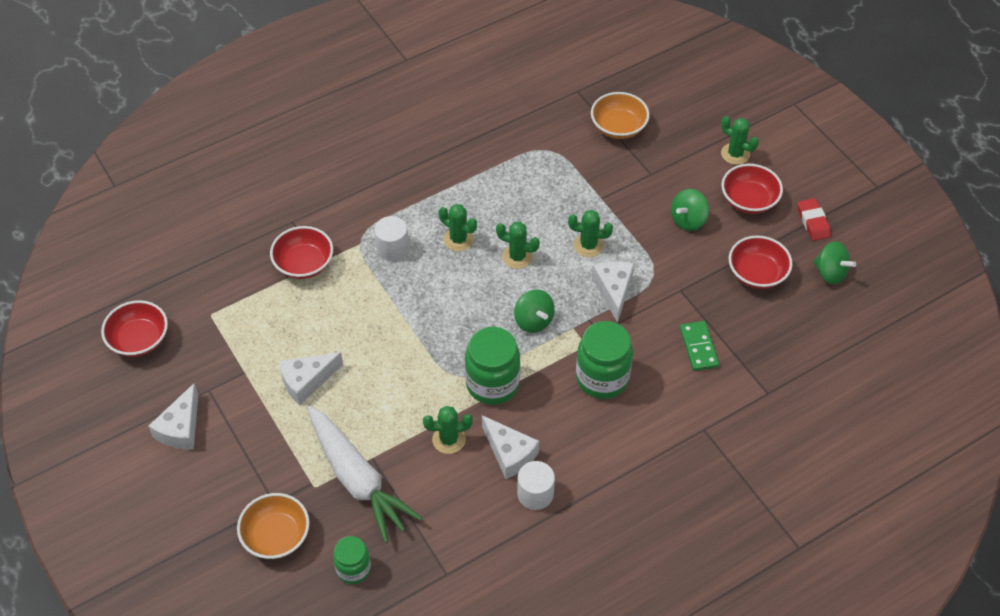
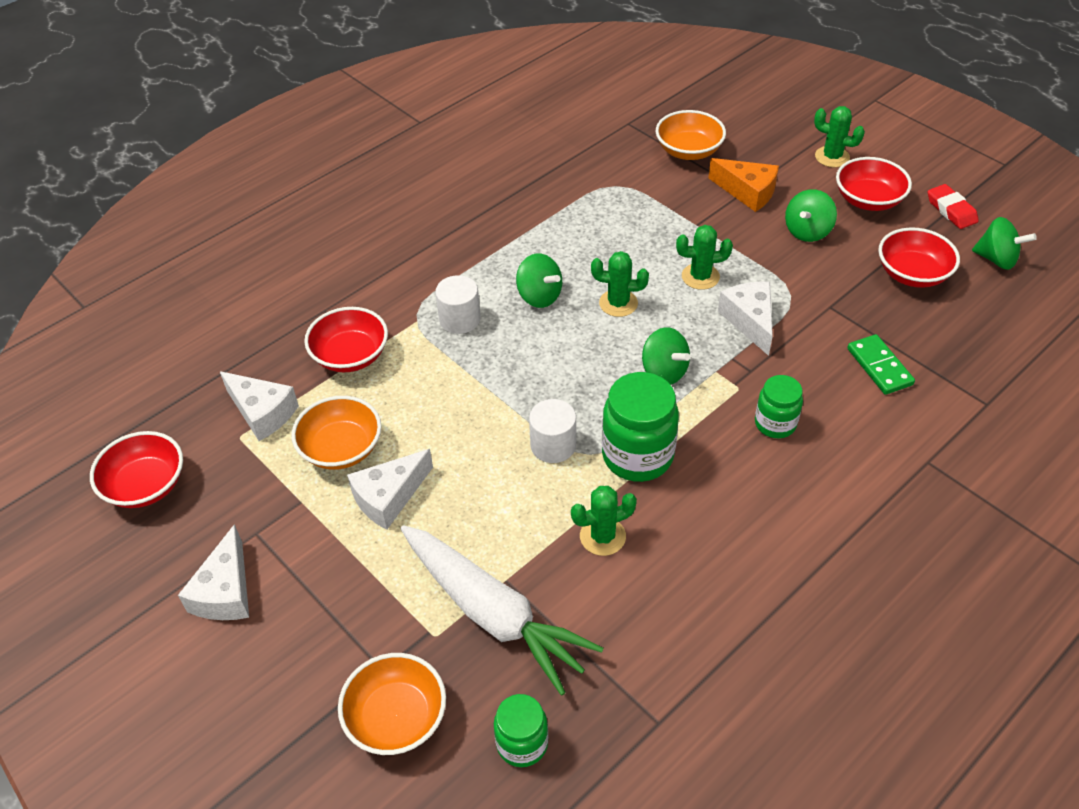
camera: 10 degrees left, 5 degrees down
(281, 337) = (341, 448): none -> orange bowl
(458, 239) = (539, 296): green cactus -> green spinning top
(509, 453) = (690, 539): white cheese -> white cheese (262, 413)
(535, 494) = (742, 585): white cylinder -> white cylinder (553, 445)
(602, 378) = (775, 424): green jar -> green jar, size x0.60
(653, 175) = (747, 192): none -> orange cheese

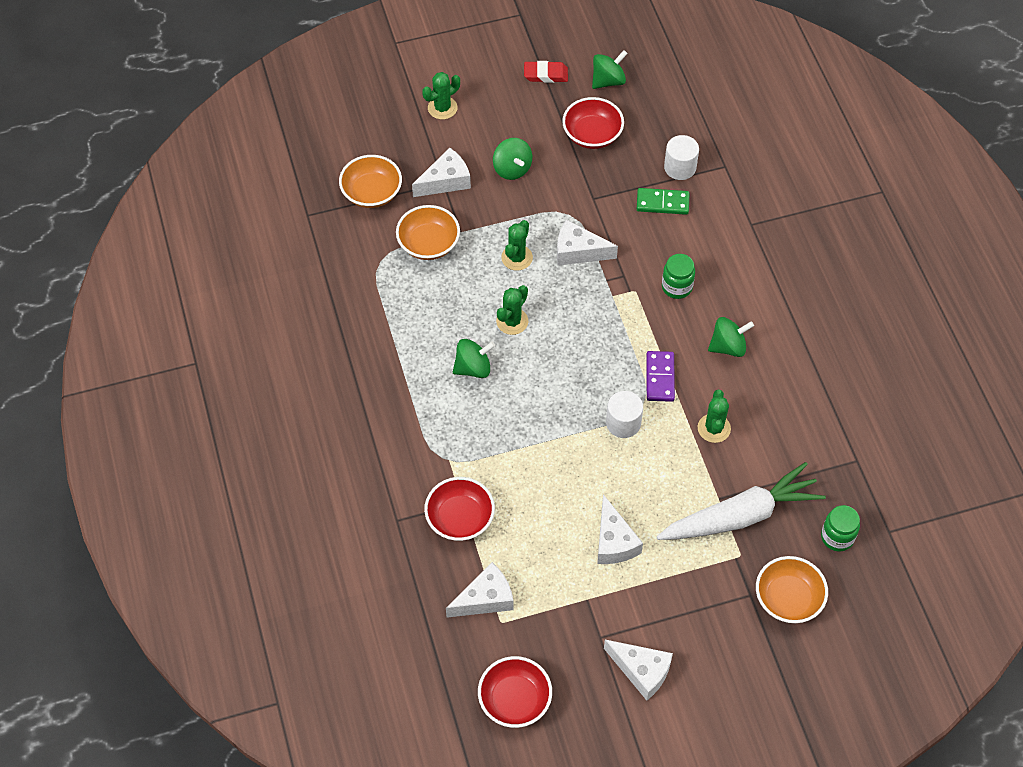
camera: 65 degrees left, 10 degrees up
(341, 448) = (552, 556): orange bowl -> orange bowl (428, 244)
(459, 319) = (465, 430): white cylinder -> white cylinder (680, 167)
(637, 456) = (660, 377): green jar -> purple domino
(664, 372) = (595, 326): green spinning top -> green spinning top (728, 346)
(747, 192) = (446, 181): orange cheese -> white cheese
(868, 200) = (503, 114): red bowl -> none

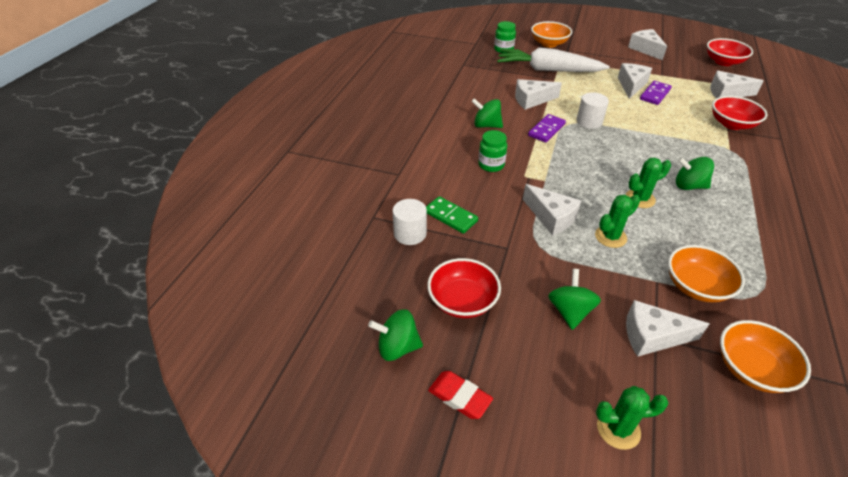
camera: 145 degrees left, 15 degrees down
(575, 536) = (655, 94): none -> purple domino
(714, 428) = (531, 100): green cactus -> white cheese

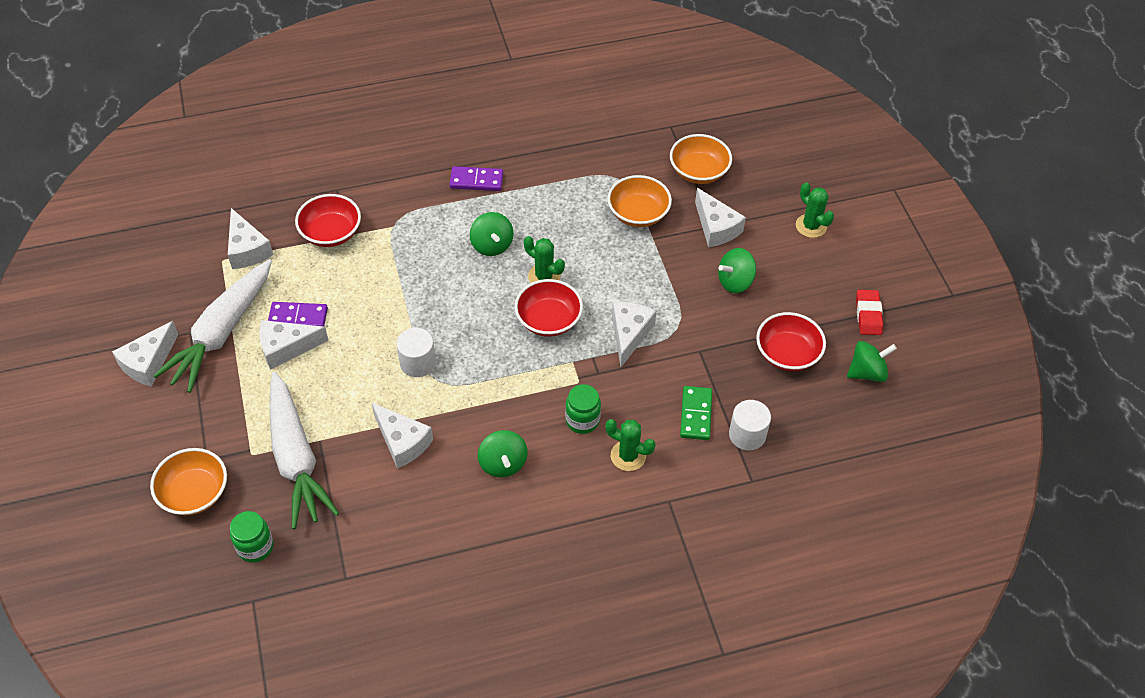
camera: 125 degrees left, 10 degrees up
(397, 347) = (867, 372): green spinning top -> green spinning top turned 75 degrees counterclockwise
(546, 130) = (468, 397): purple domino -> purple domino (476, 180)
(610, 237) = (621, 282): green cactus -> green cactus (628, 456)
(656, 71) = (221, 333): none -> white carrot
(723, 62) = (145, 267): red bowl -> red bowl (548, 320)

